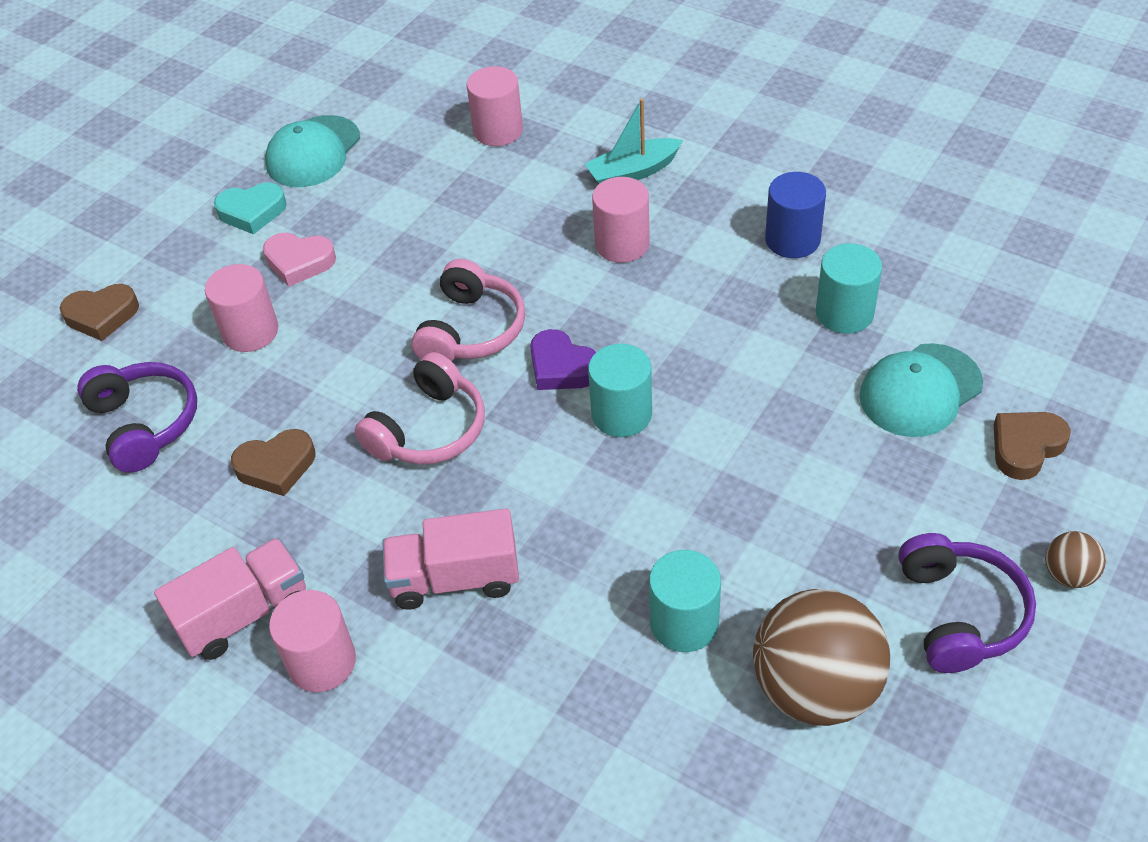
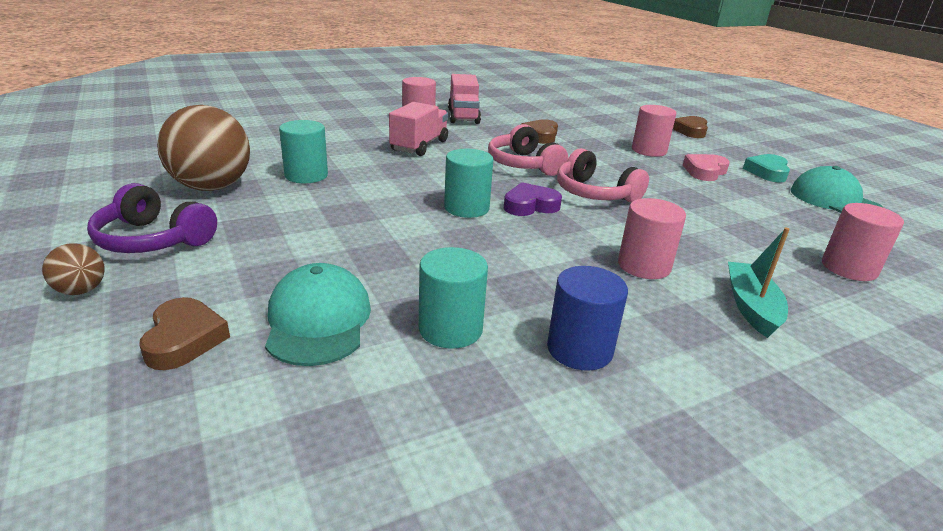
camera: 115 degrees right, 20 degrees down
(145, 424) = (600, 124): purple headphones -> none

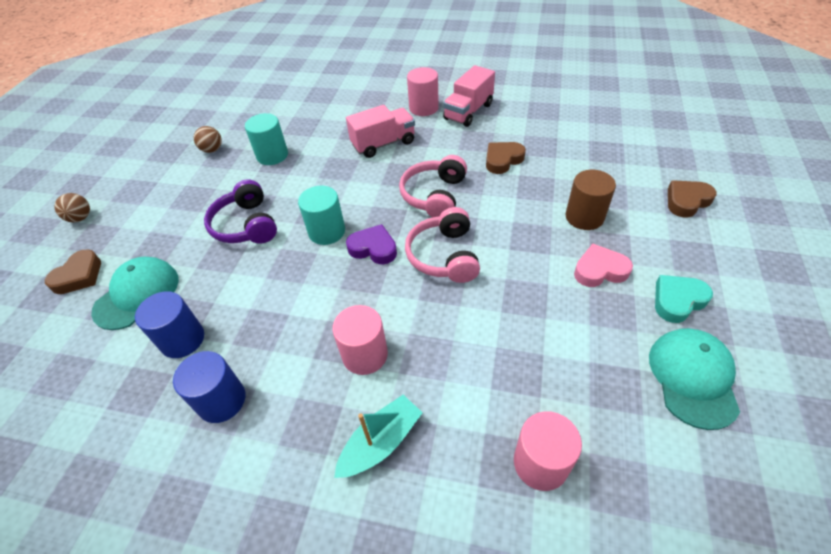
camera: 45 degrees right, 20 degrees up
(153, 240) = (141, 189): purple headphones -> purple headphones (246, 225)
(212, 187) = (212, 150): brown ball -> brown ball, size x0.45
(450, 329) = (182, 339): turquoise cylinder -> blue cylinder
(649, 150) = (584, 217): pink cylinder -> brown cylinder

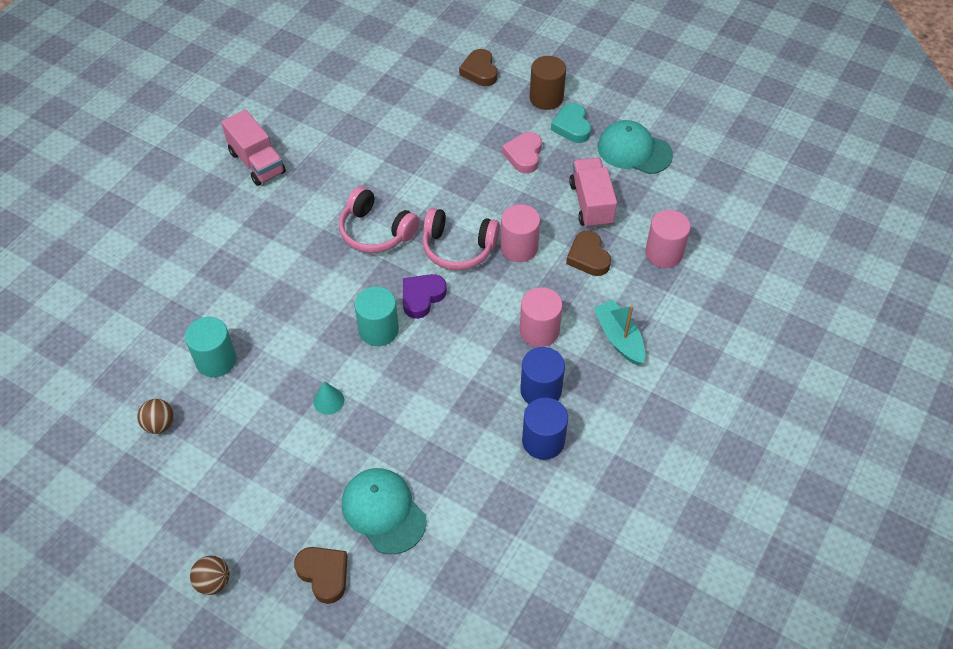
camera: 75 degrees left, 5 degrees up
(182, 339) = (463, 469): blue cylinder -> blue cylinder (541, 390)
(246, 225) = (328, 401): purple headphones -> turquoise cone
(383, 144) = (264, 250): pink truck -> pink truck (591, 204)
(423, 108) = (221, 197): pink cylinder -> pink cylinder (519, 247)
(503, 160) = (355, 164): brown heart -> brown heart (588, 257)
(584, 217) = (463, 139): brown cylinder -> brown cylinder (546, 98)

